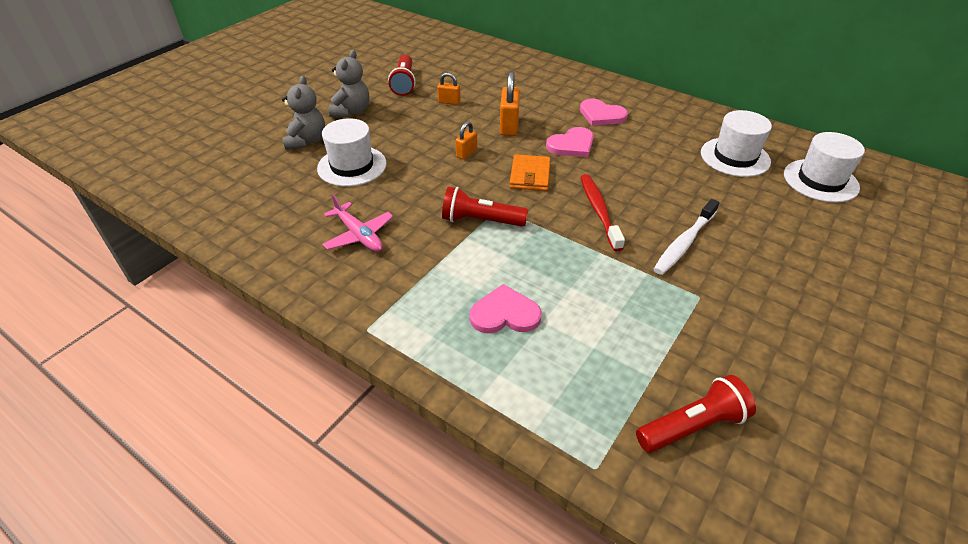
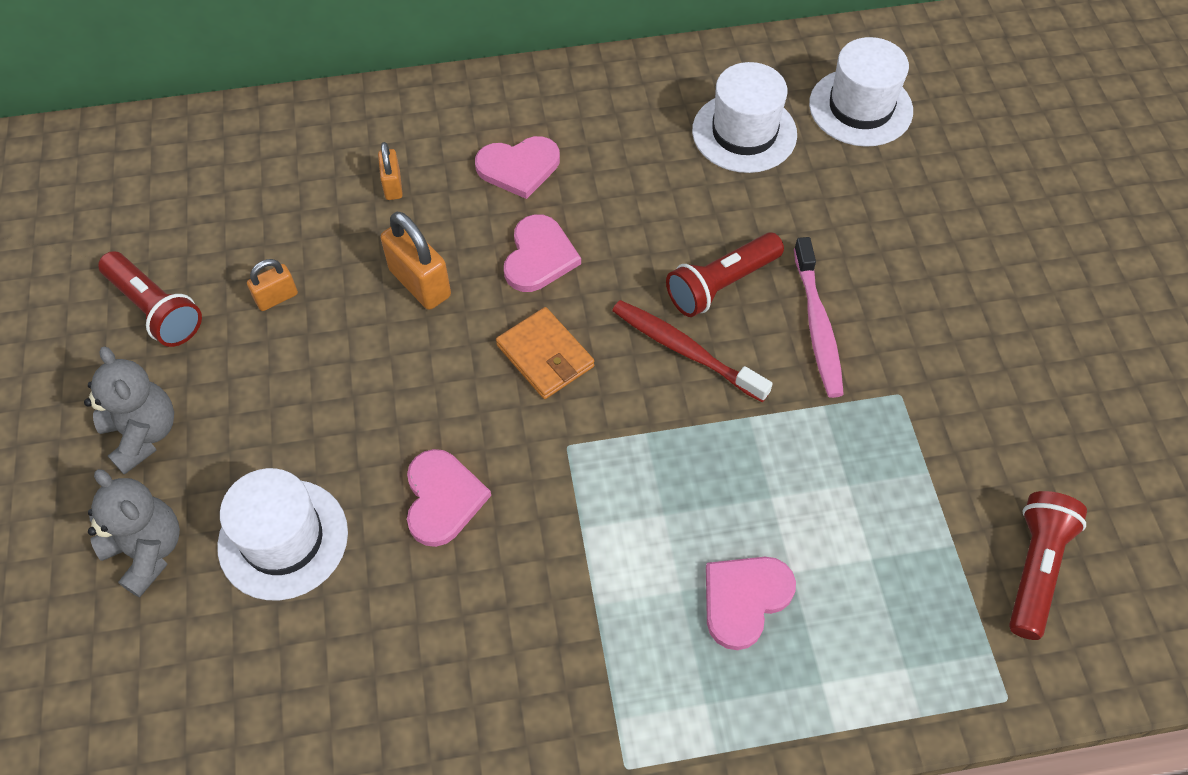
camera: 45 degrees left, 15 degrees up
(359, 235) = (444, 645): pink plane -> none
(424, 192) = (442, 498): none -> pink heart
(466, 153) = (419, 381): orange padlock -> orange padlock (393, 185)
(480, 221) = (569, 486): red flashlight -> red flashlight (721, 285)
(684, 243) = (817, 325): white toothbrush -> pink toothbrush

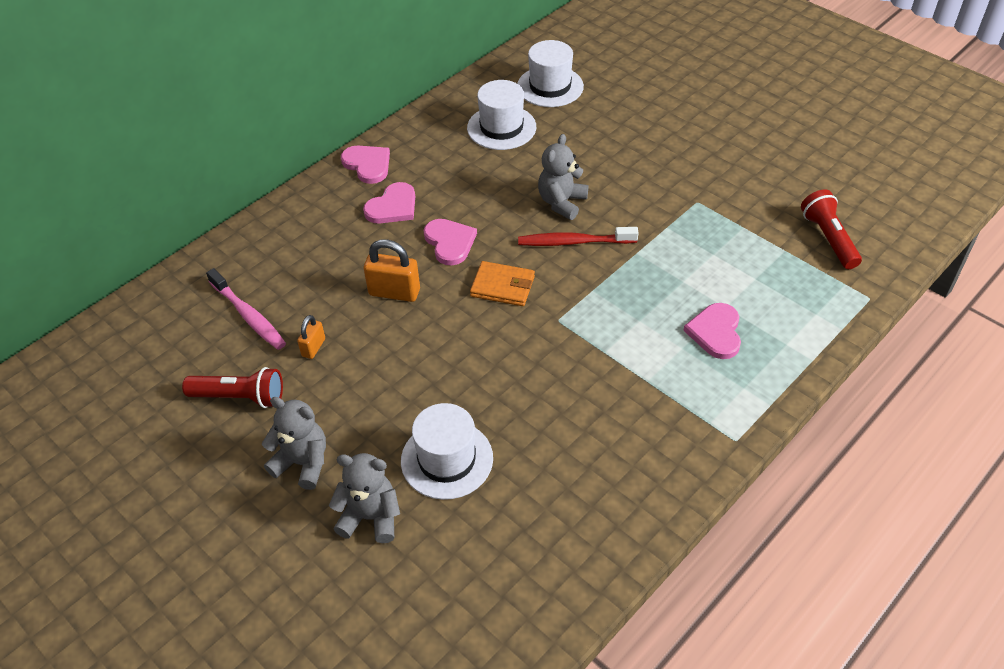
camera: 35 degrees left, 10 degrees down
(393, 185) = (326, 254): orange padlock -> none
(442, 498) = (517, 384): pink heart -> pink heart (368, 165)
(721, 285) = (561, 202): red flashlight -> grey teddy bear
(817, 325) = (628, 194): pink toothbrush -> pink toothbrush (248, 315)

